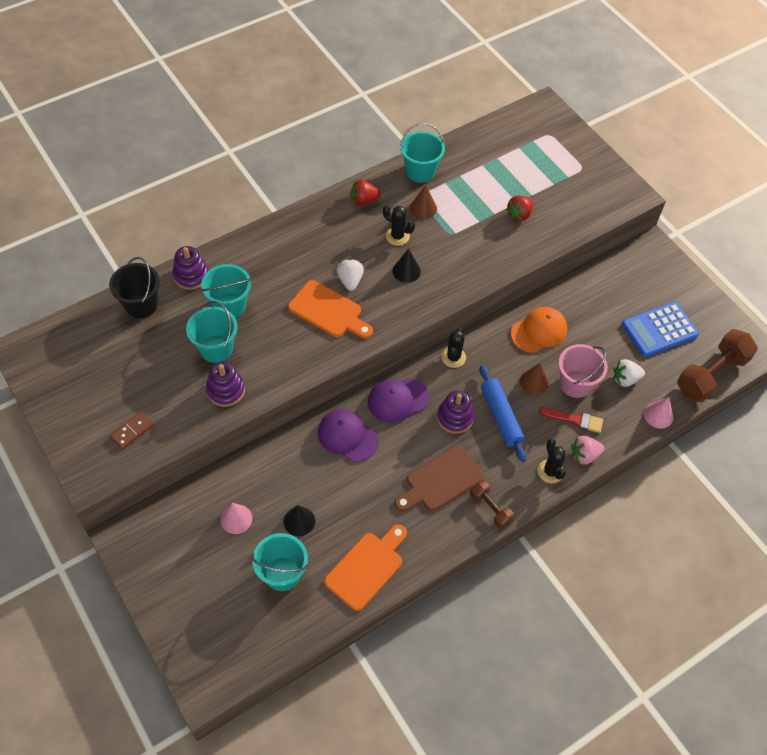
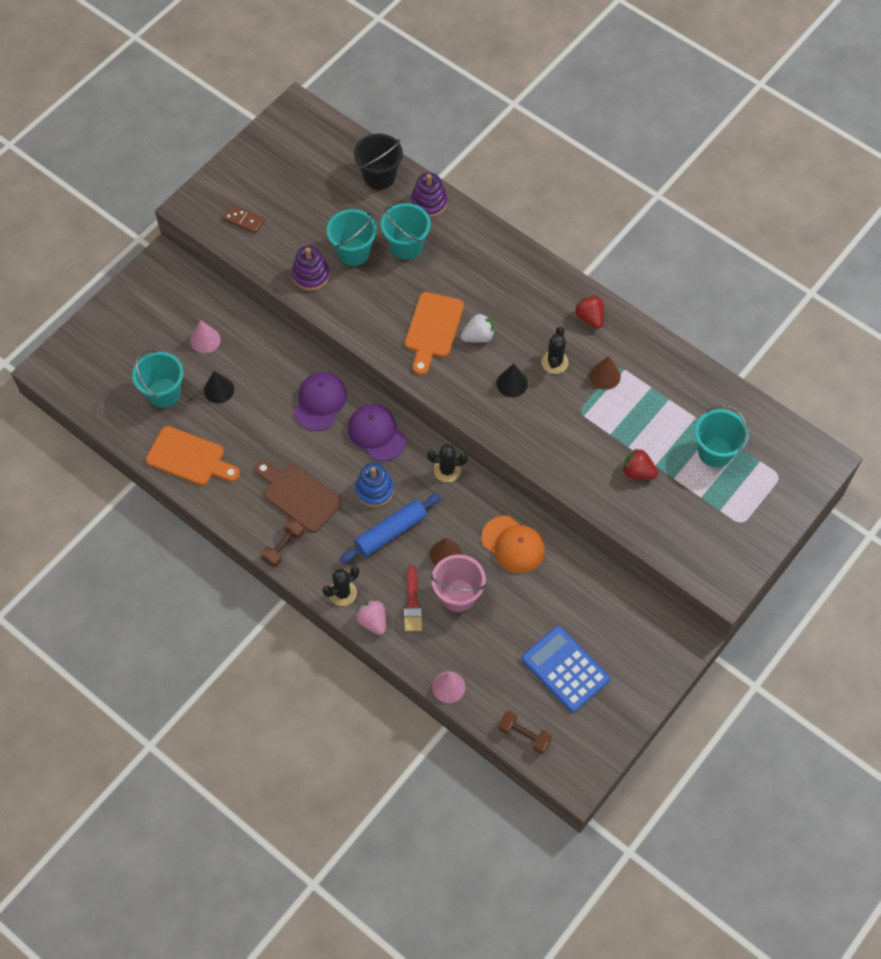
camera: 75 degrees right, 5 degrees up
(420, 171) = (656, 359): turquoise bucket -> turquoise bucket (715, 451)
(455, 417) = (374, 490): purple stacking toy -> blue stacking toy
(625, 379) = (483, 644): white strawberry -> none
(711, 374) = (524, 735): brown dumbbell -> brown dumbbell, size x0.52

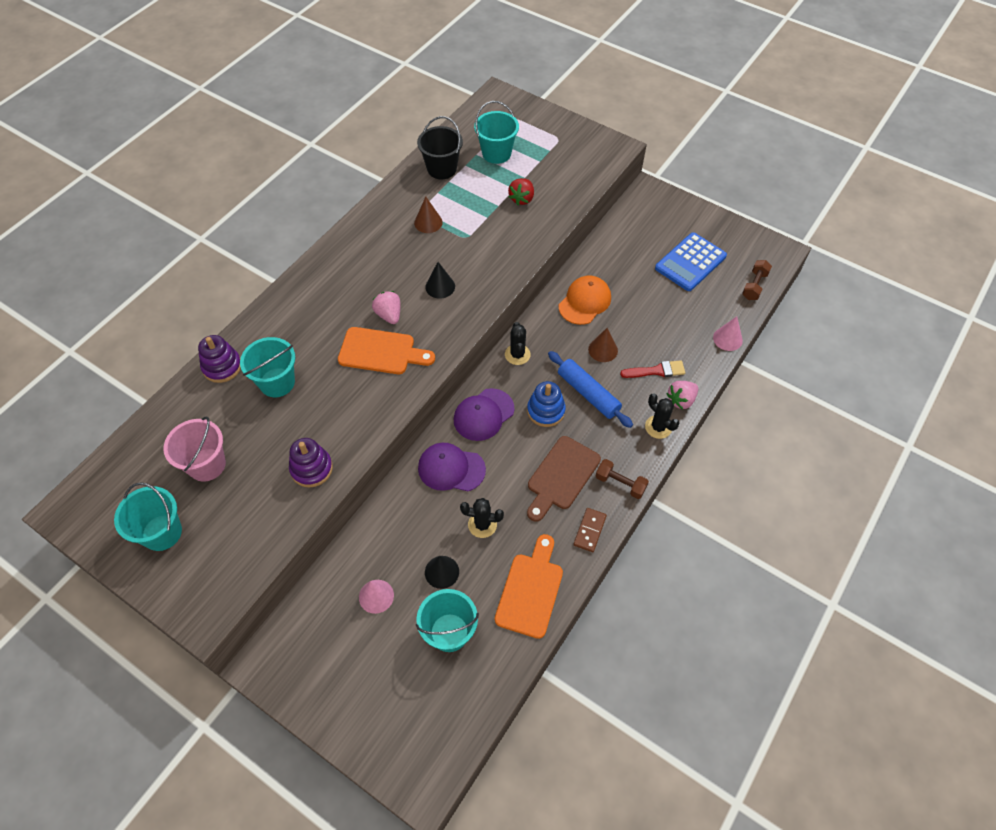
camera: 95 degrees left, 5 degrees down
(244, 220) = (229, 549): brown domino -> brown domino (589, 530)
(353, 252) = (282, 430): turquoise bucket -> turquoise bucket (162, 532)
(379, 176) = (181, 415): black bucket -> black bucket (442, 169)
(458, 595) = (641, 338): pink bucket -> pink bucket (207, 465)
(478, 336) = (389, 315): white strawberry -> pink strawberry
(554, 362) = (415, 257): black cactus -> black cactus (482, 524)
(590, 318) = (367, 234): red strawberry -> none

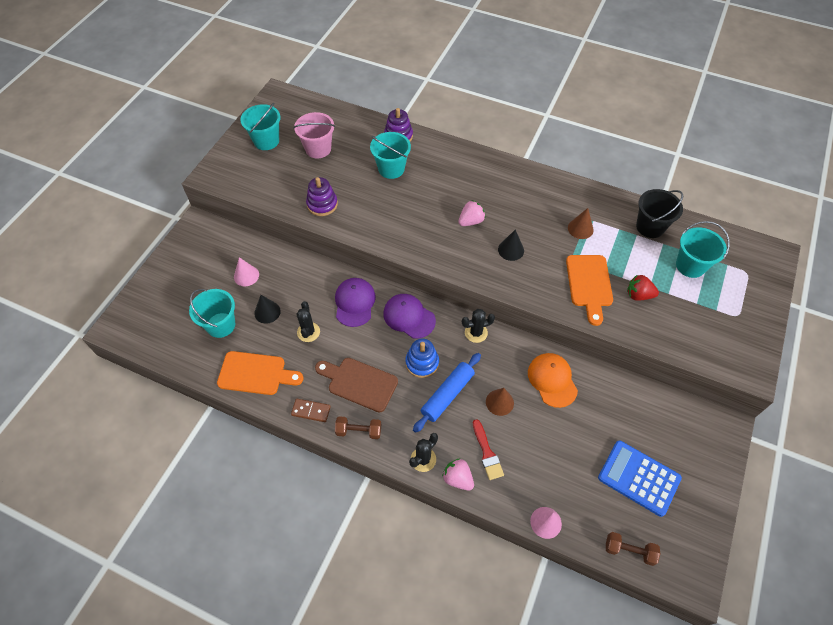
camera: 80 degrees right, 0 degrees up
(381, 351) = (433, 223): orange cutting board -> orange cutting board (589, 284)
(584, 302) = (552, 380): orange cap -> orange cap turned 135 degrees counterclockwise
(620, 483) = (359, 431): brown dumbbell -> brown dumbbell turned 75 degrees clockwise

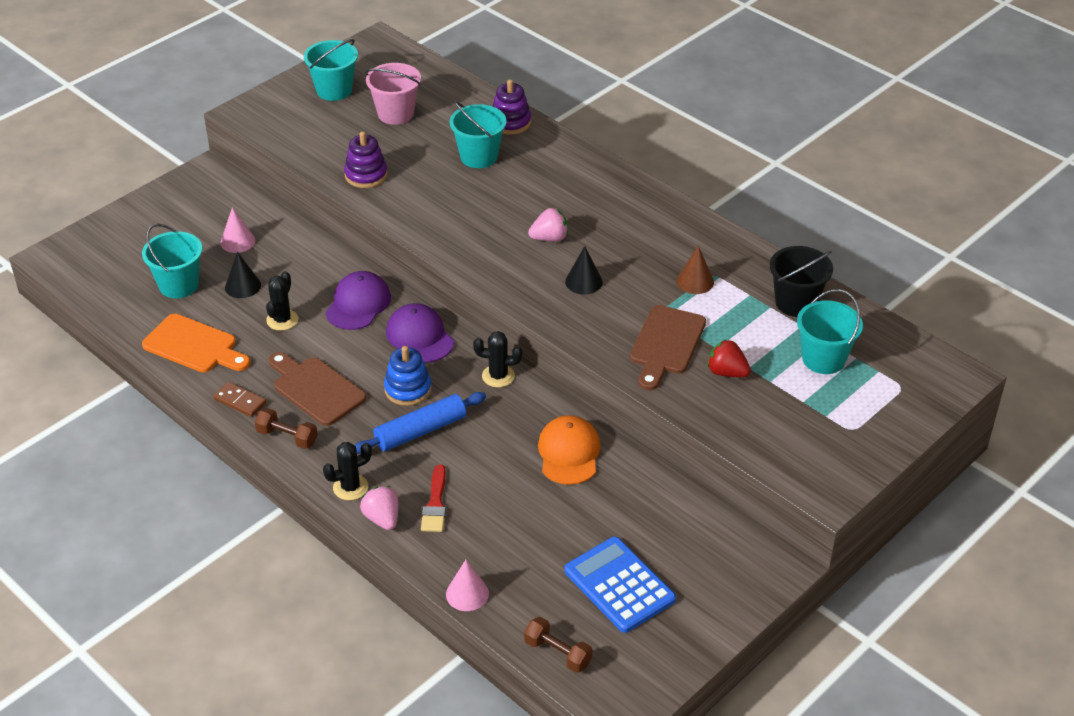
camera: 20 degrees right, 15 degrees down
(499, 402) = (484, 457): brown cone -> none
(589, 284) = (666, 344): orange cutting board -> brown cutting board

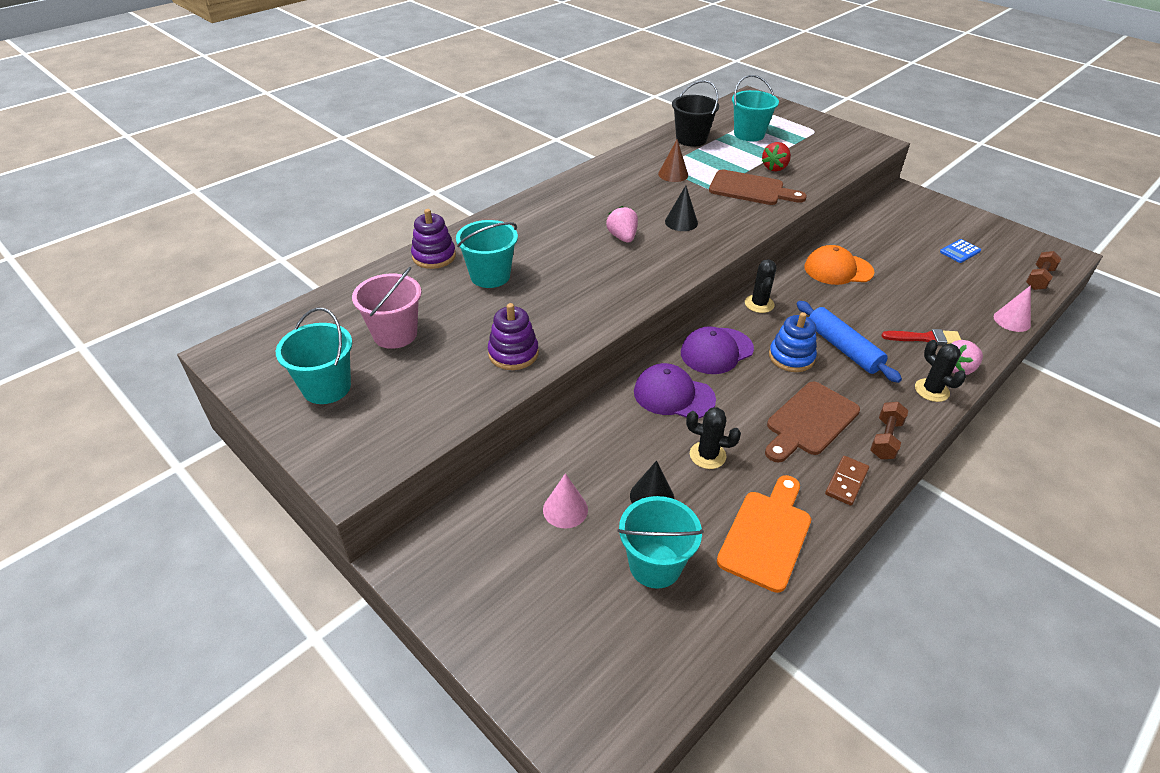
camera: 90 degrees left, 0 degrees up
(619, 585) = (960, 251): blue calculator -> blue calculator, size x0.49

